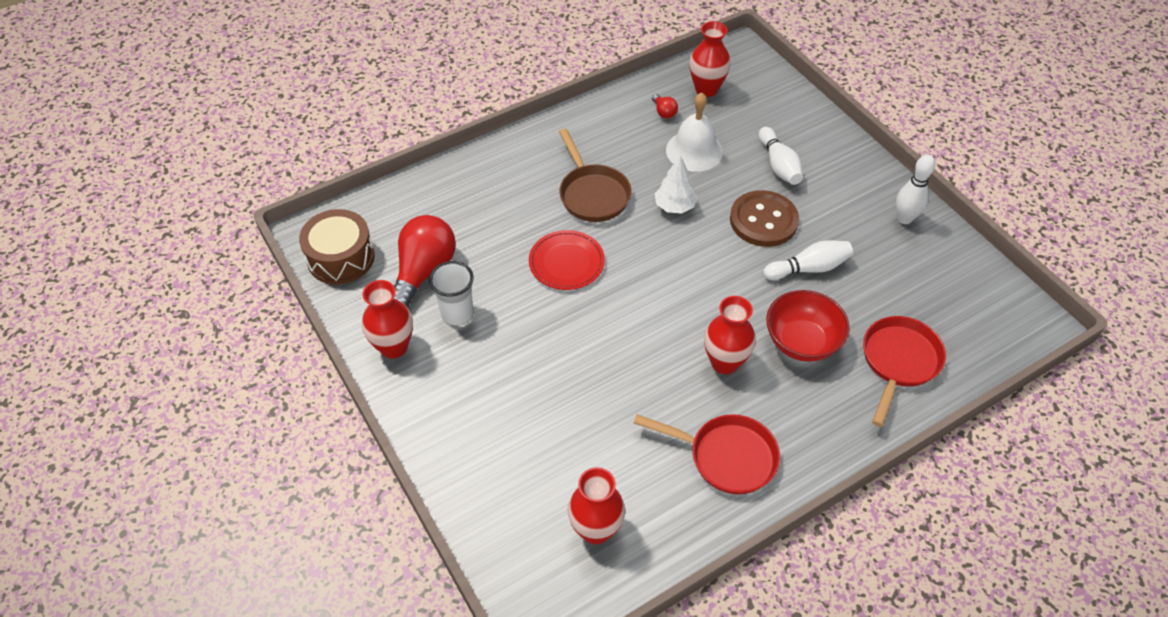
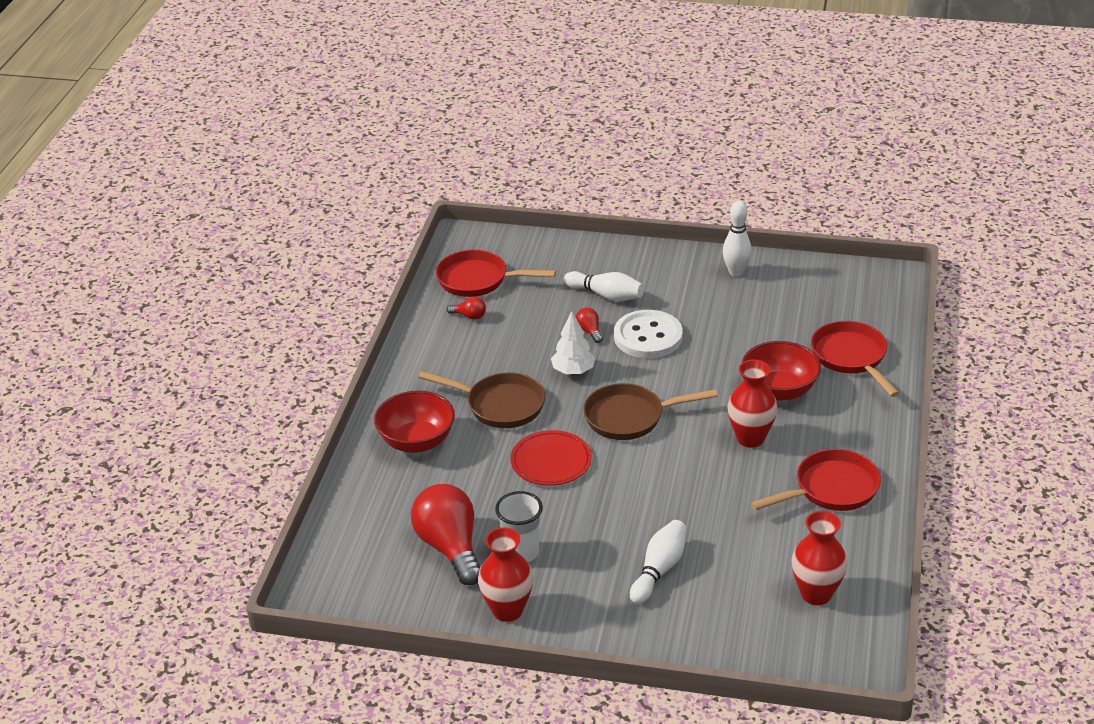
camera: 45 degrees left, 15 degrees down
(341, 258) = (365, 590): brown drum -> none
(508, 178) = (417, 441): none -> red bowl
(663, 273) = (630, 417): none -> brown pan
(694, 151) = (532, 326): white bell -> none
(706, 89) = (478, 280): red vase -> red pan
(728, 184) = (589, 331): none -> red light bulb
(763, 220) = (648, 337): brown button -> white button
(808, 268) = (720, 344): white bowling pin -> white bowling pin (659, 570)

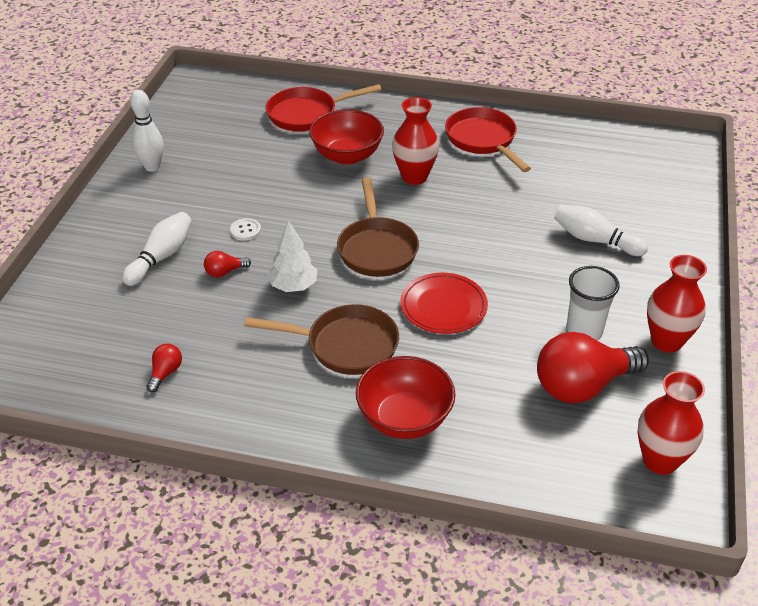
camera: 90 degrees left, 5 degrees up
(478, 280) = (90, 365): red pan -> none
(500, 405) = (345, 345): brown pan -> brown pan turned 75 degrees clockwise
(648, 337) = (245, 230): white button -> white button, size x0.41
(816, 594) = (610, 158): red vase -> red vase (660, 460)

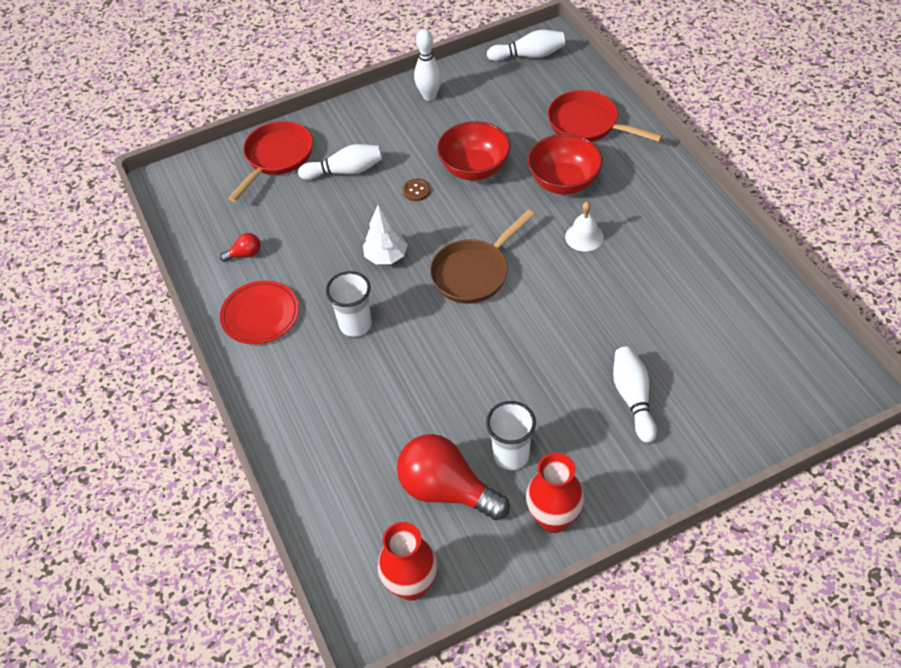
camera: 55 degrees right, 10 degrees up
(193, 99) = (529, 55): none -> white bowling pin
(224, 272) = (363, 212): red light bulb -> none
(245, 230) = (416, 191): white button -> brown button
(345, 345) = (355, 325): brown pan -> white cup
(404, 419) = (316, 404): red bowl -> red bowl (474, 168)
(414, 177) = (584, 237): red vase -> white bell
(443, 306) = (450, 352): red plate -> red plate (260, 315)
(483, 140) = (684, 246): red pan -> red pan (276, 158)

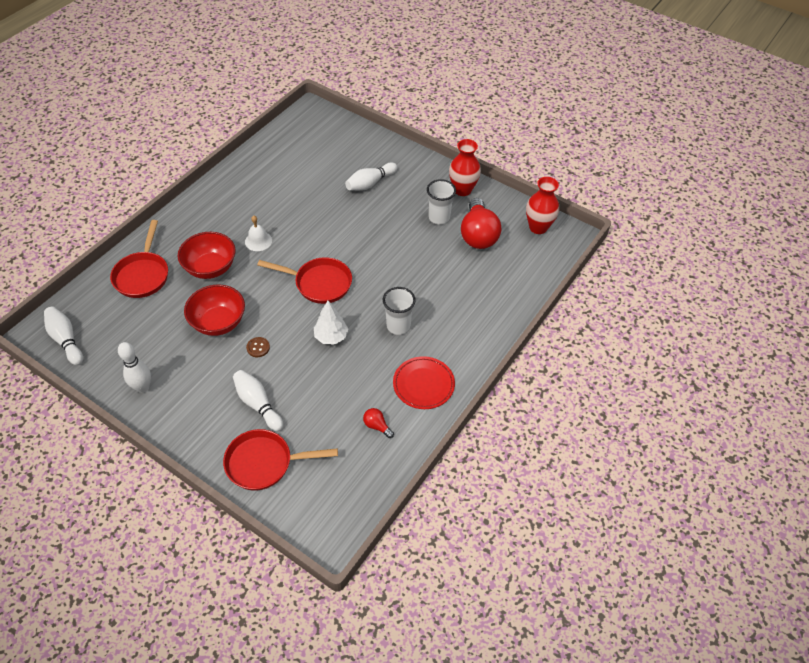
camera: 125 degrees left, 0 degrees up
(474, 272) = (319, 283): brown pan -> red pan

